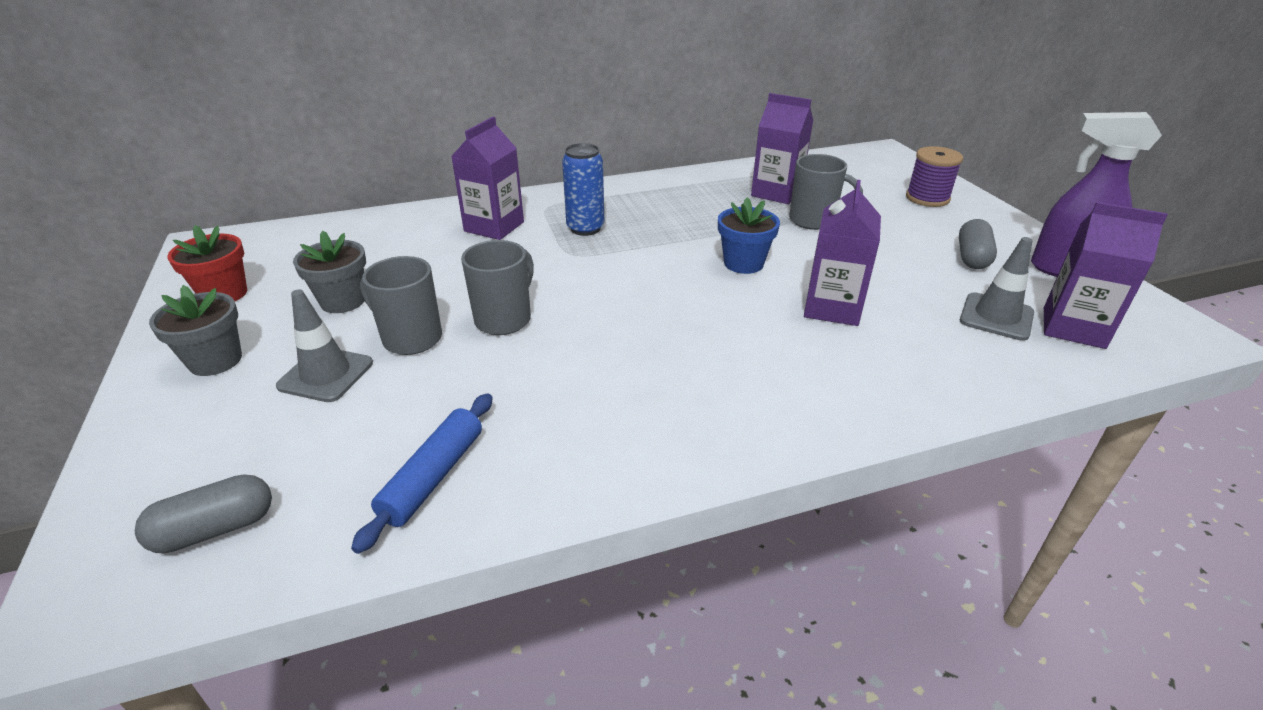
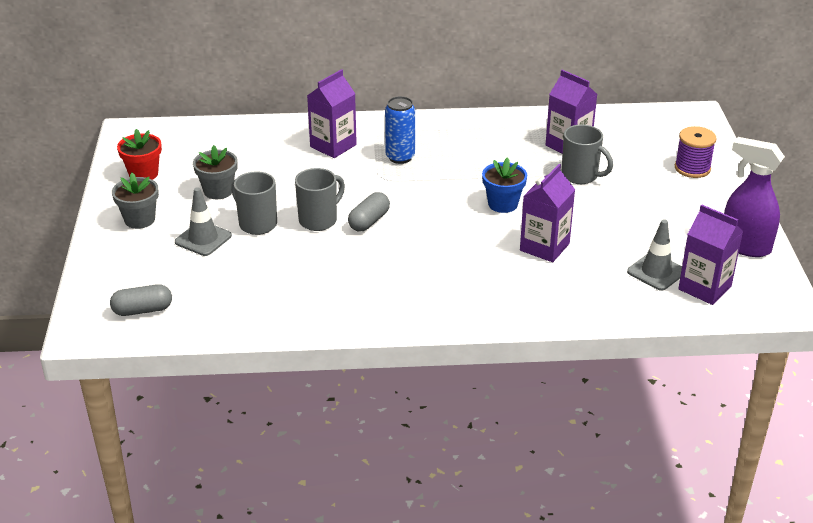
camera: 15 degrees right, 0 degrees up
(433, 477) = (254, 305): blue rolling pin -> none
(972, 257) = (681, 225): grey capsule -> grey capsule (369, 221)

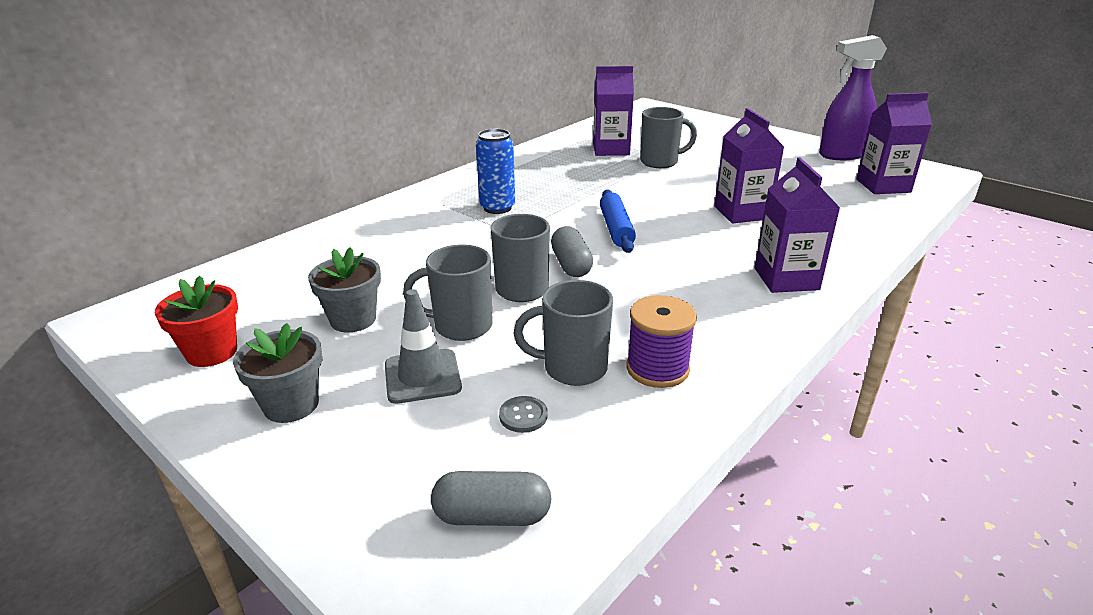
camera: 45 degrees left, 5 degrees down
(142, 310) = (492, 515): grey capsule -> grey capsule turned 60 degrees clockwise
(212, 282) = (523, 416): none -> grey button
(267, 276) = (572, 368): none -> grey mug
(333, 146) = (415, 226): purple carton -> purple carton (786, 279)
(440, 212) = (616, 229): none -> blue rolling pin
(503, 204) = (649, 201): blue flower pot -> none
(656, 272) = (838, 191): grey traffic cone -> none
(692, 168) = (714, 131): purple spool -> purple spool (657, 368)

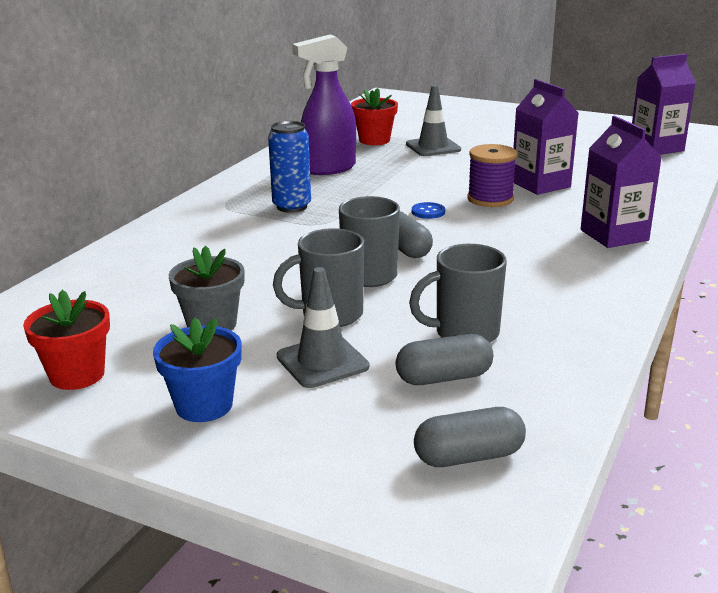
camera: 15 degrees left, 5 degrees down
(291, 405) = (204, 405): grey flower pot -> blue flower pot
(523, 416) = (444, 378): grey button -> grey capsule
(611, 149) = (374, 140): purple carton -> red flower pot
(616, 229) = (428, 212): blue rolling pin -> blue button
(657, 368) = (543, 322): purple spool -> purple spool (490, 199)
(660, 162) = (433, 147): grey mug -> grey traffic cone
(841, 155) = (603, 124): purple spray bottle -> purple spray bottle (328, 169)

